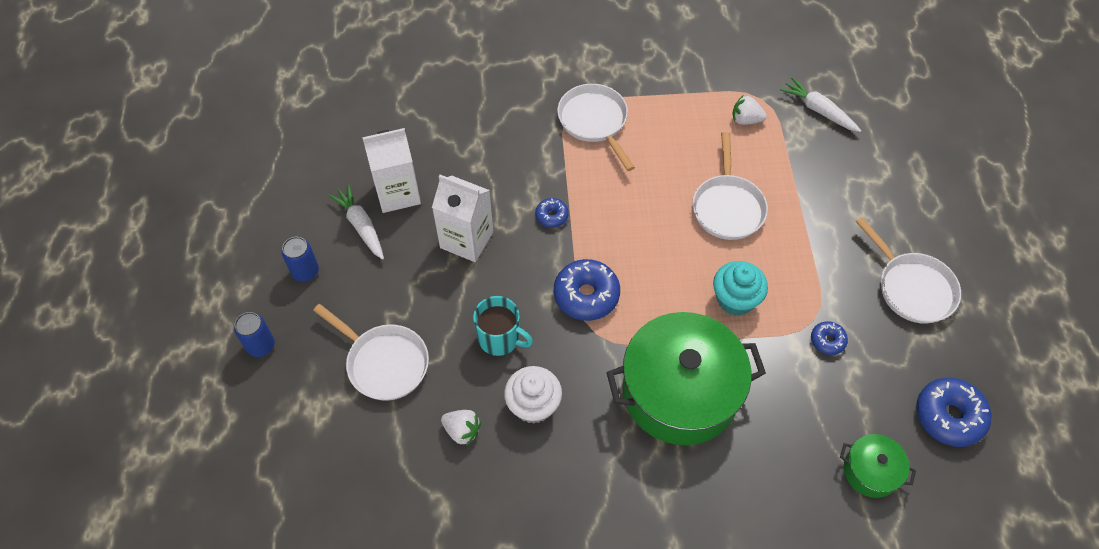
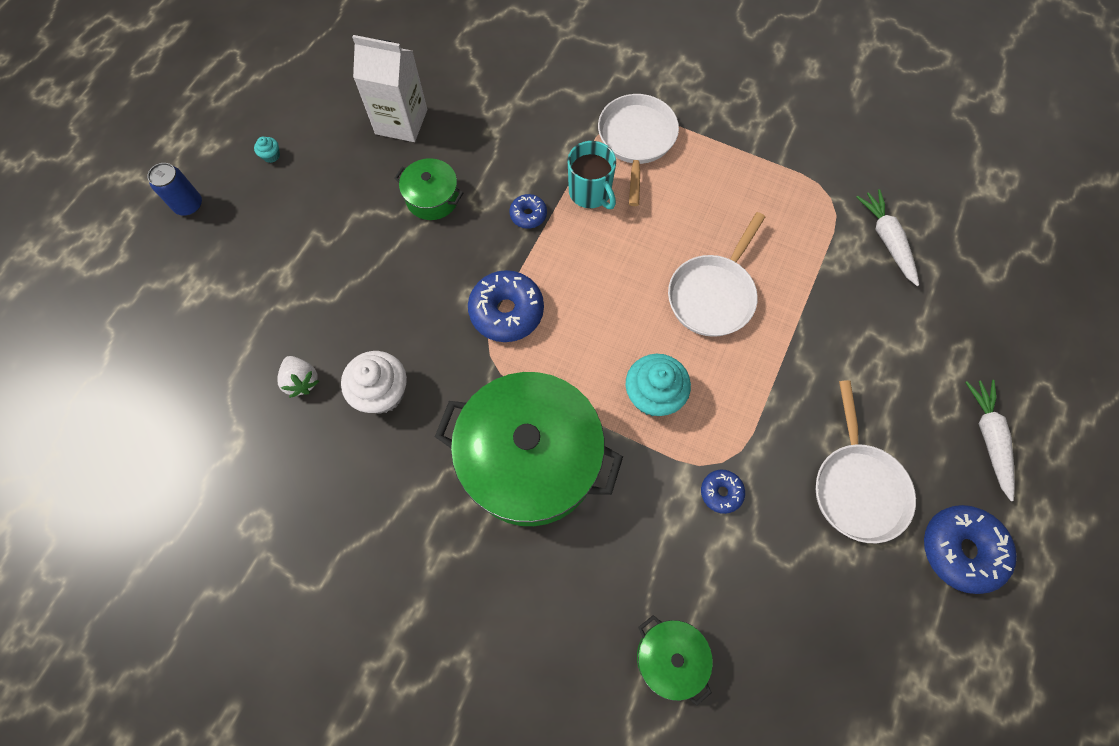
camera: 30 degrees right, 10 degrees up
(305, 271) = (271, 156): blue can -> turquoise cupcake
(361, 226) = (347, 137): white carrot -> white carrot (988, 438)
(384, 363) = (279, 277): white pan -> none
(466, 240) = (432, 198): white carton -> green pot
(500, 338) = (397, 311): turquoise mug -> turquoise mug (590, 193)
(745, 120) = (797, 212): white strawberry -> none
(949, 416) = (799, 651): blue donut -> blue donut (960, 550)

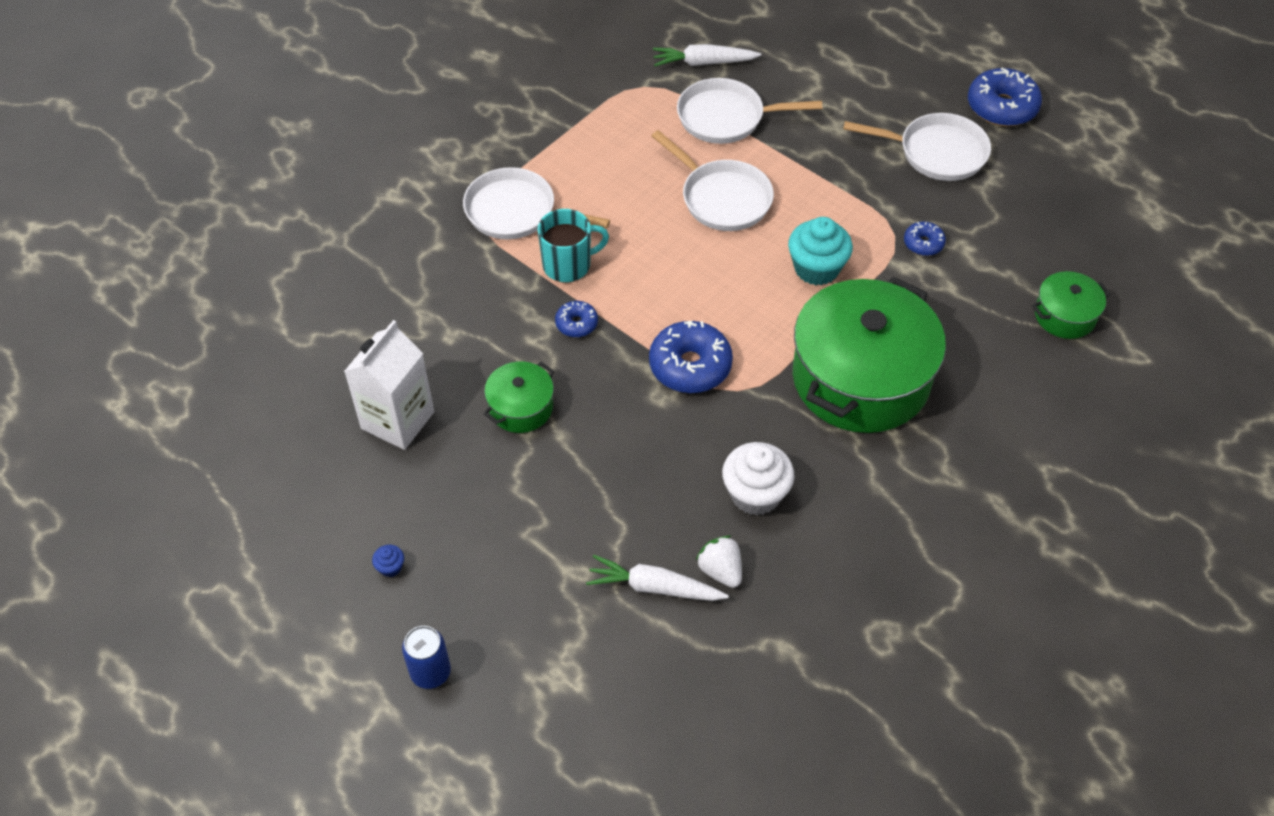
camera: 75 degrees left, 15 degrees down
(271, 156) = (390, 567): turquoise cupcake -> blue cupcake
(302, 381) = (720, 570): white strawberry -> white strawberry turned 105 degrees counterclockwise
(820, 276) = (726, 117): none -> white pan
(988, 438) = (910, 60): white carrot -> white carrot (654, 587)

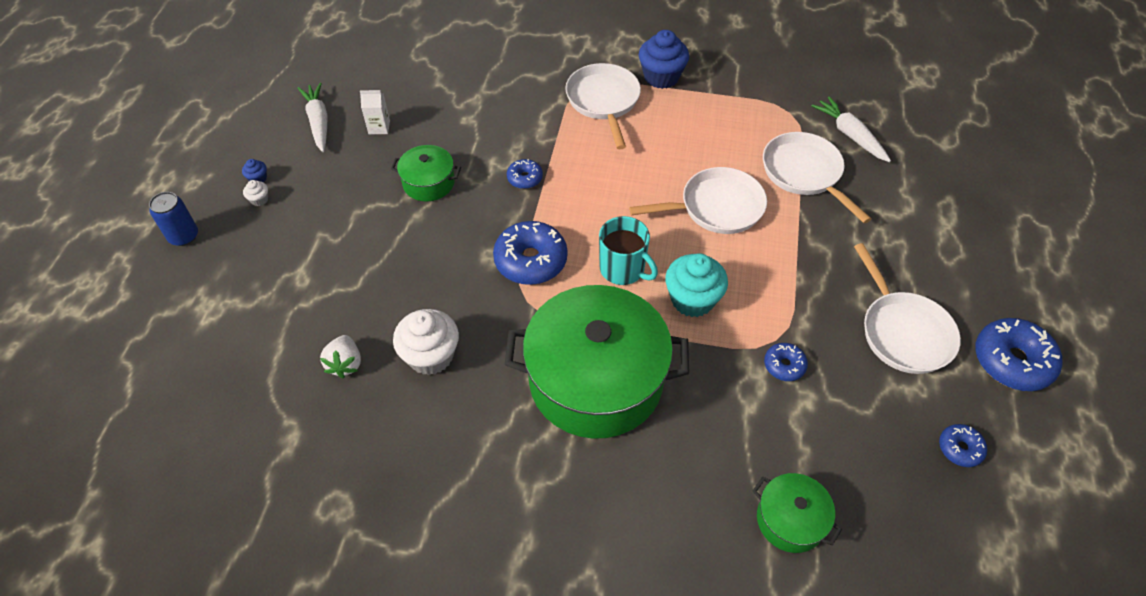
camera: 60 degrees right, 0 degrees up
(397, 420) = (379, 127): white carton -> white carton, size x0.48
(427, 576) = (259, 200): none -> white cupcake
(518, 151) = (661, 77): none -> blue cupcake
(568, 265) = (576, 149): turquoise mug -> turquoise mug (623, 269)
(654, 587) = (310, 328): white carrot -> white carrot (318, 122)
(720, 570) = (345, 364): white strawberry -> white strawberry turned 150 degrees clockwise
(722, 198) = (716, 207): white pan -> white pan turned 120 degrees counterclockwise
(1058, 182) = (960, 448): none -> blue donut

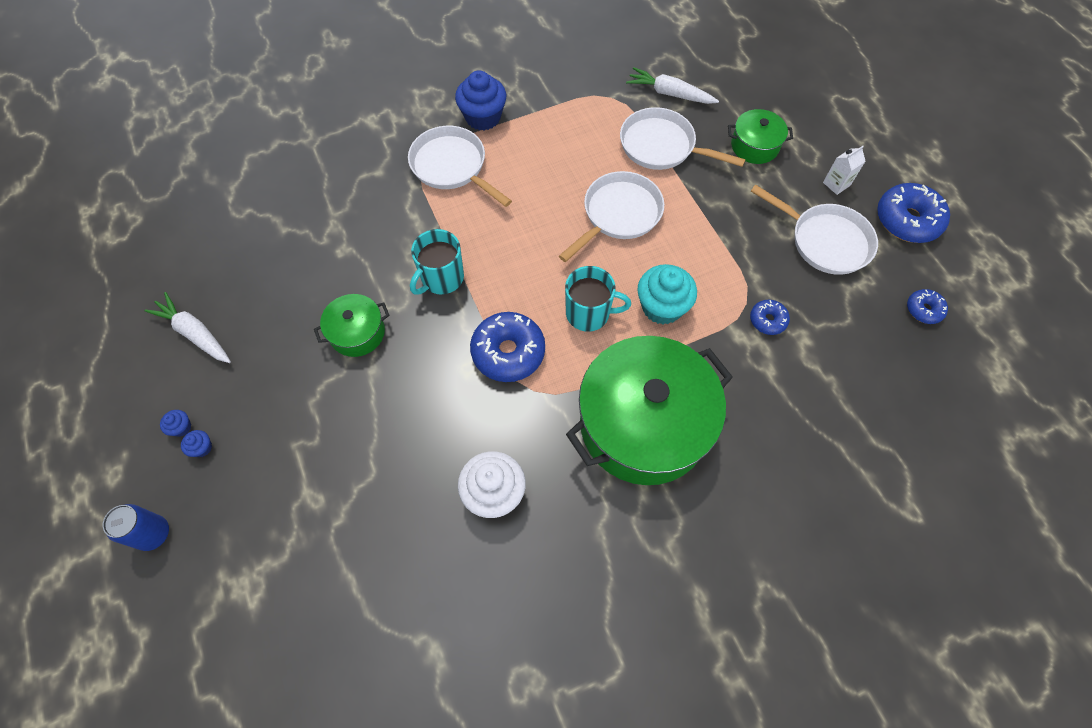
camera: 35 degrees left, 10 degrees up
(259, 200) = (202, 448): white cupcake -> blue cupcake
(345, 364) = (425, 551): white strawberry -> none
(379, 127) = (262, 305): white carton -> white carton (836, 184)
(525, 178) = (441, 278): blue donut -> turquoise mug
(790, 520) = (862, 441): green pot -> green pot (754, 146)

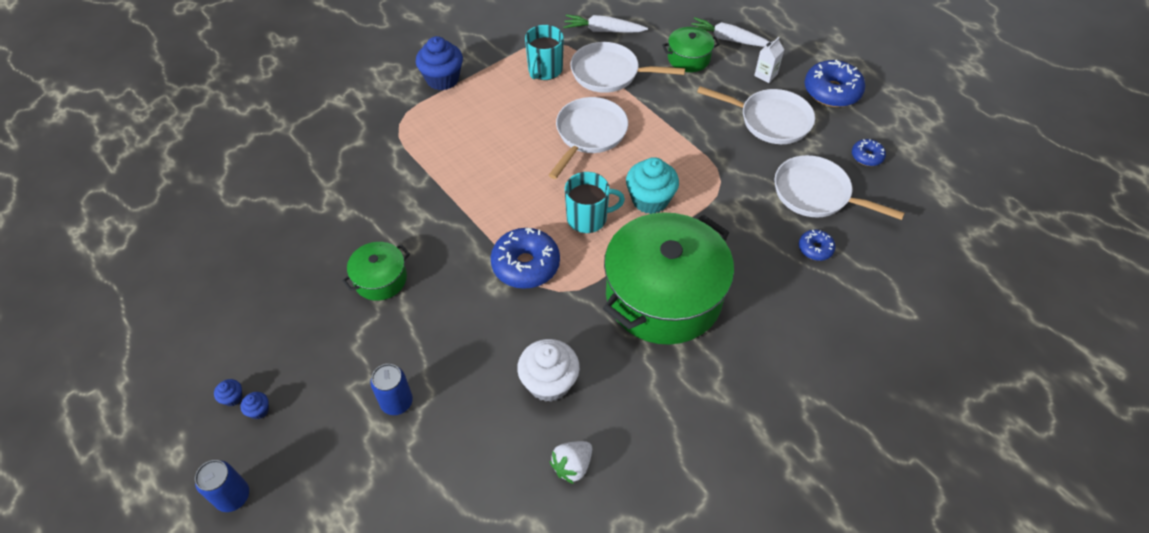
camera: 15 degrees left, 10 degrees down
(194, 333) = (221, 314): white carrot -> white carrot (728, 39)
(335, 474) = (396, 402): none -> blue can
(441, 278) = (445, 218): turquoise mug -> turquoise mug (544, 70)
(452, 166) = (426, 124): white pan -> white pan (816, 194)
(490, 594) = (572, 466): none -> white strawberry
(767, 320) = (742, 191): blue donut -> blue donut (815, 249)

